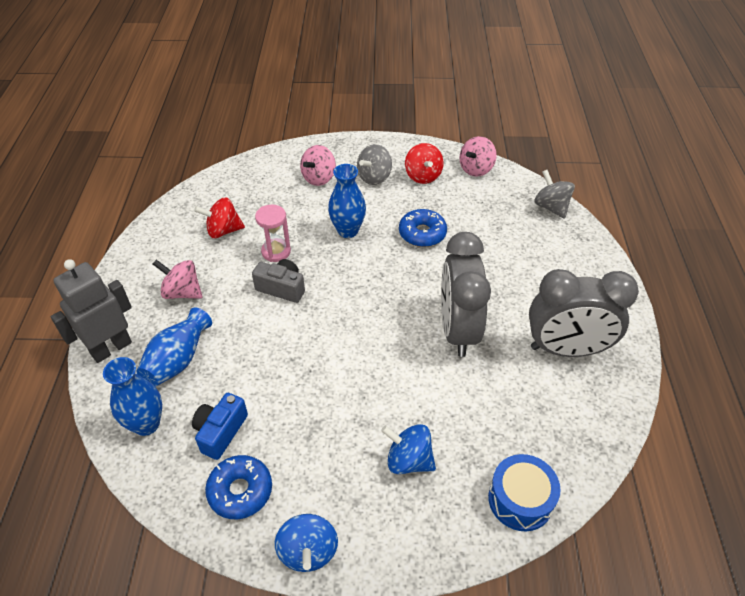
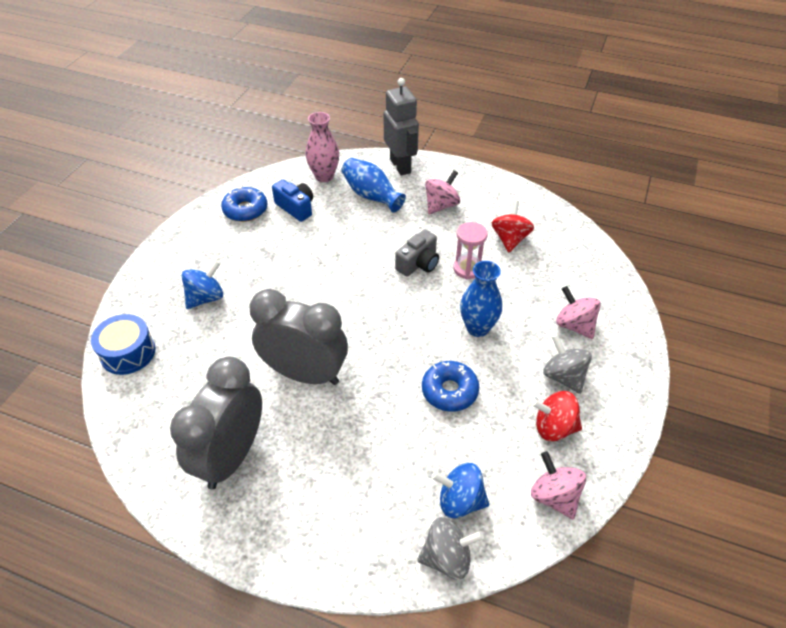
camera: 110 degrees right, 0 degrees up
(146, 424) = (324, 176): blue vase -> pink vase
(308, 551) = (183, 232): blue spinning top -> blue spinning top (460, 501)

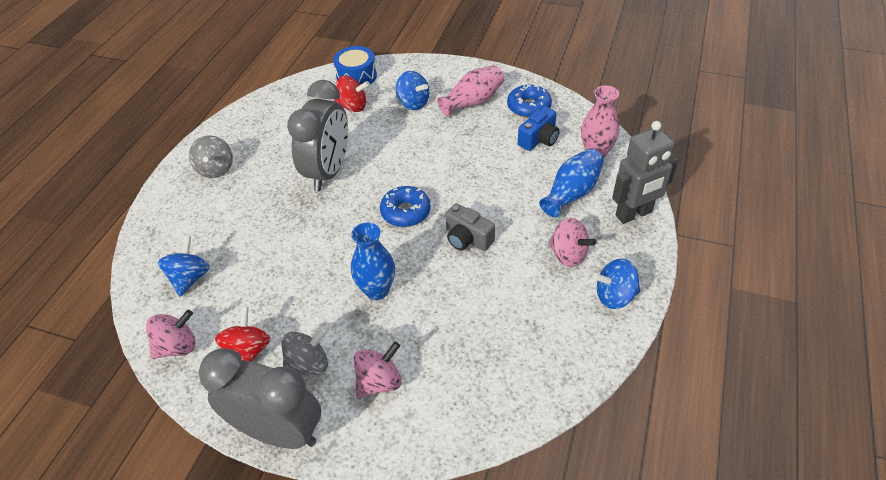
camera: 90 degrees right, 0 degrees up
(222, 249) = (472, 102): none -> pink vase
(231, 456) = (257, 143): grey clock -> grey clock (279, 431)
(447, 557) = (145, 271): grey spinning top -> grey spinning top (216, 169)
(449, 391) = (300, 269): blue donut -> blue donut (405, 212)
(467, 269) = (463, 281): pink hourglass -> none
(483, 187) = (614, 296): none -> blue spinning top
(510, 239) = (518, 323): red spinning top -> red spinning top (352, 106)

